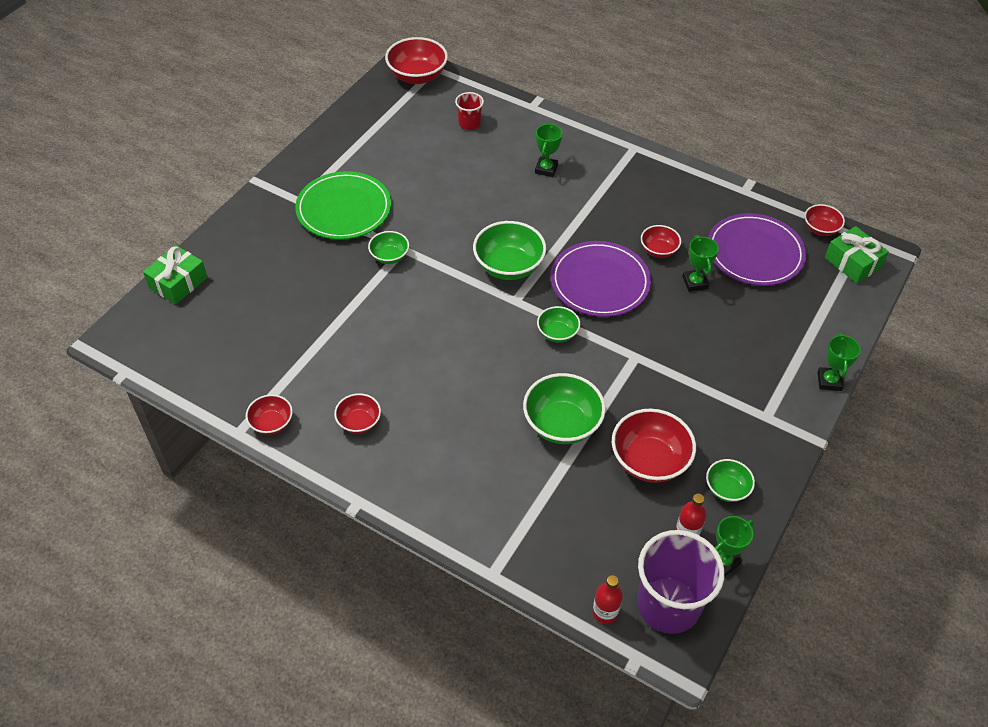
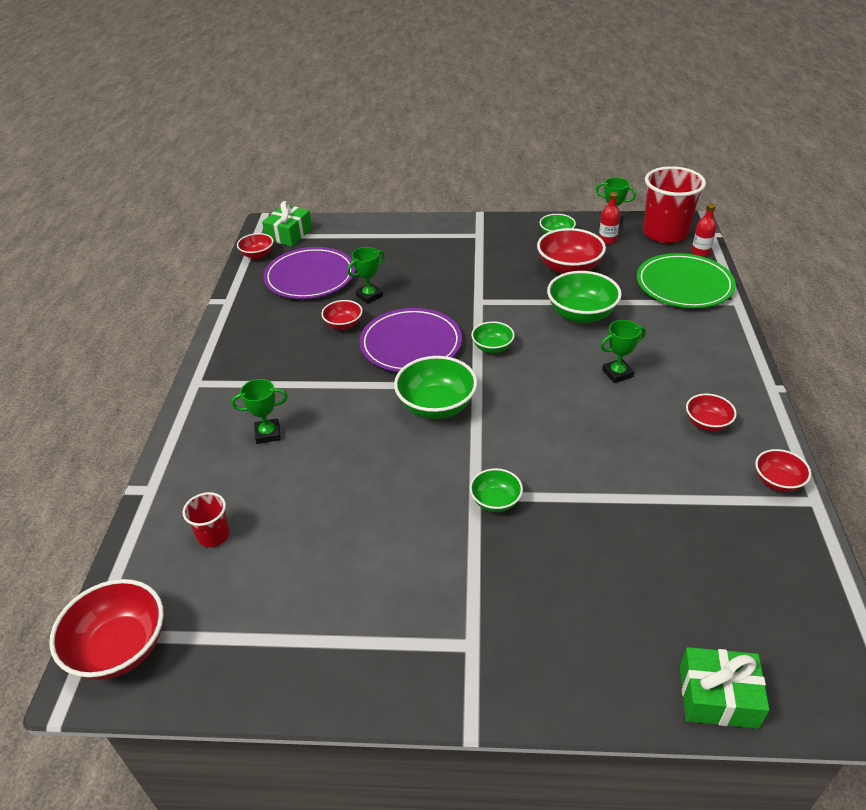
camera: 115 degrees left, 10 degrees down
(344, 209) = (453, 585): green plate -> green plate (684, 285)
(668, 605) = (665, 233): purple cup -> red cup
(829, 381) = (422, 220): green trophy -> green trophy (617, 373)

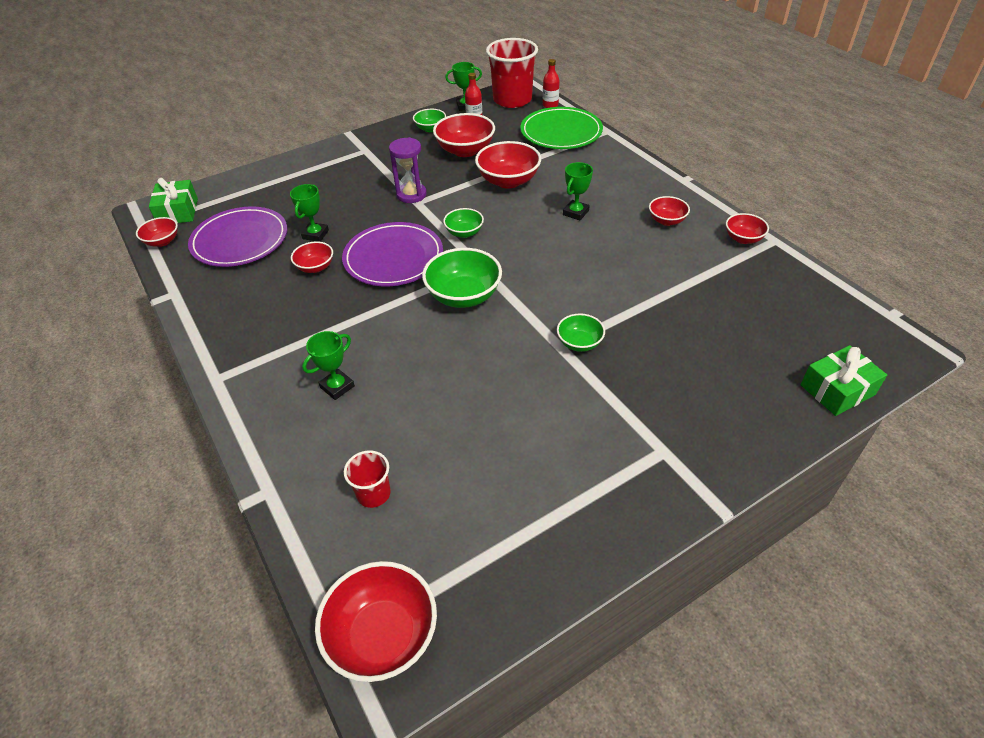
camera: 35 degrees left, 5 degrees up
(480, 292) = (411, 195): none -> purple hourglass
(581, 314) = (508, 181): green bowl -> red bowl

